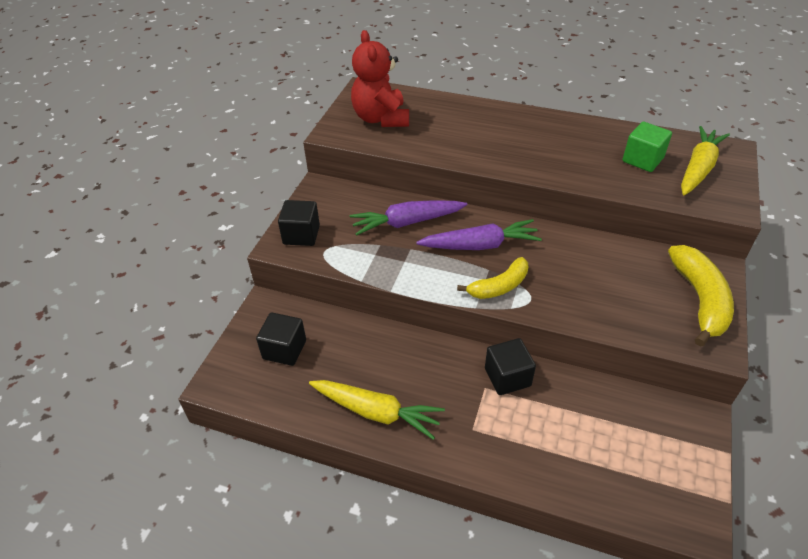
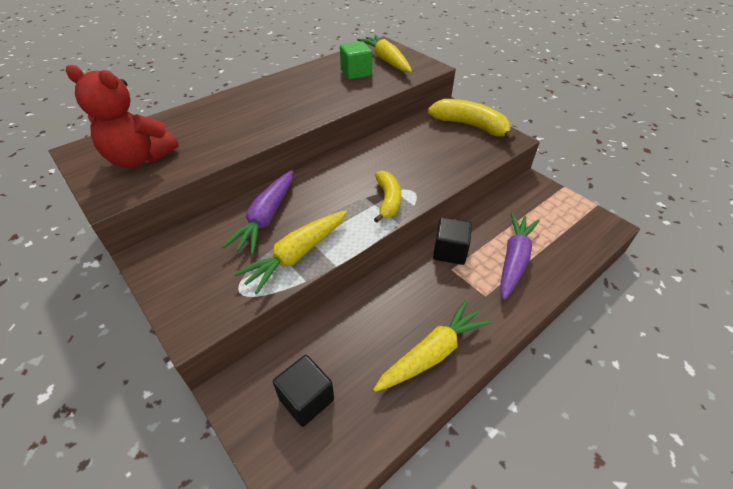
camera: 60 degrees left, 0 degrees up
(301, 235) = (197, 300): black cube -> none
(383, 262) = (297, 255): none -> yellow carrot
(480, 245) = (336, 189): purple carrot -> purple carrot (514, 259)

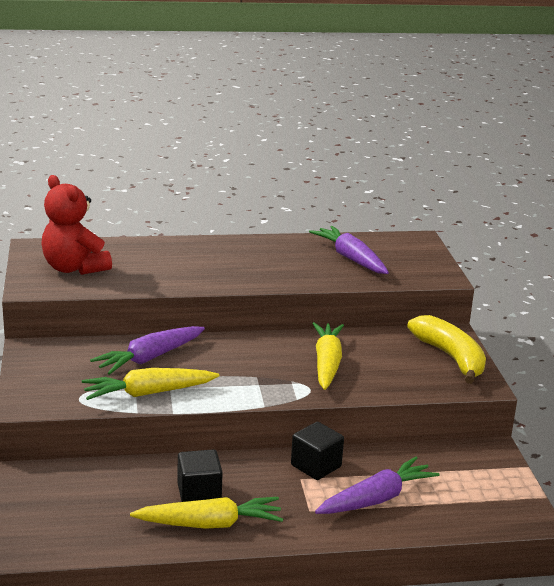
camera: 30 degrees right, 20 degrees down
(306, 399) = (76, 503): black cube -> black cube (199, 493)
(356, 73) = (350, 258): green cube -> purple carrot
(386, 60) = (401, 256): yellow carrot -> yellow carrot (327, 363)
(388, 200) = (275, 386): yellow banana -> none

